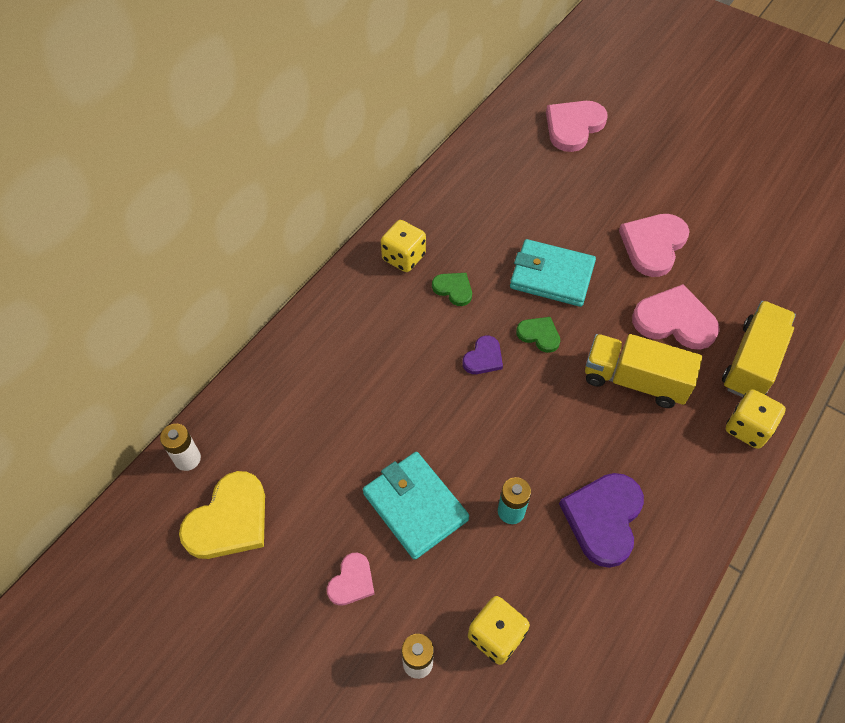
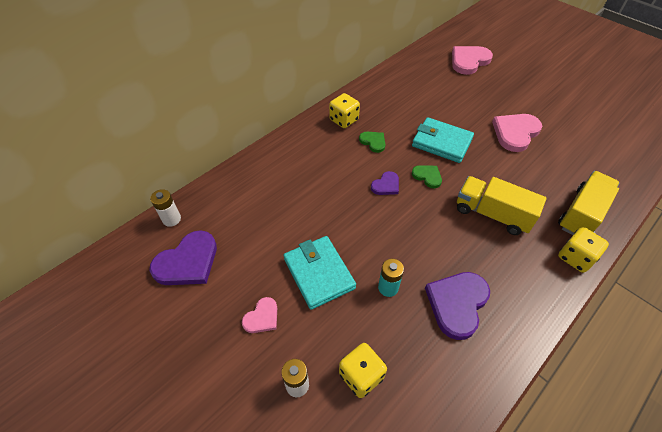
camera: 10 degrees right, 5 degrees down
(229, 520) = (188, 262): yellow heart -> purple heart
(674, 321) = (526, 180): pink heart -> none

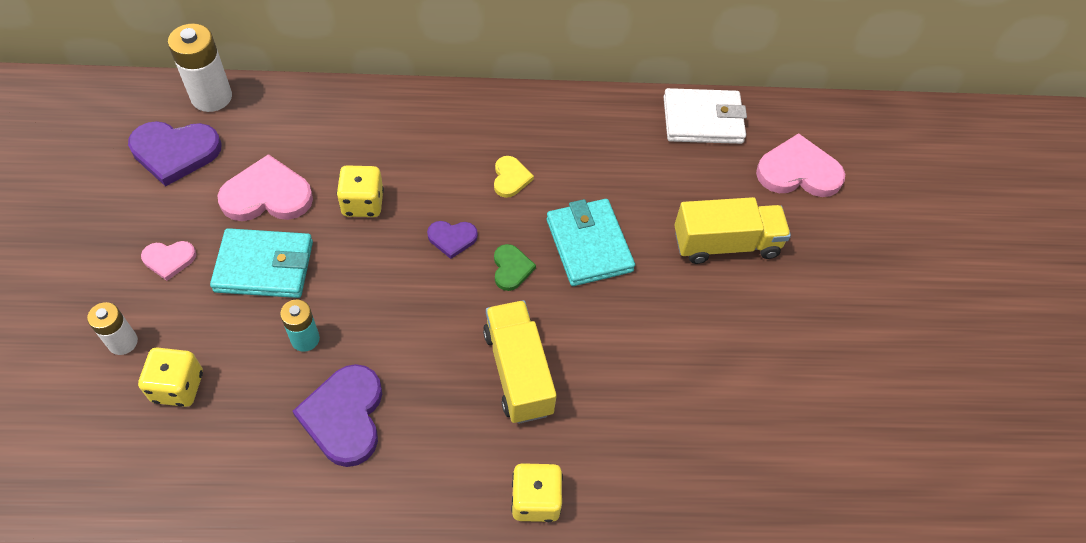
camera: 40 degrees right, 5 degrees up
(171, 219) = (211, 97): white battery -> white battery, size x1.66
(319, 273) = (264, 266): turquoise wallet -> turquoise wallet turned 75 degrees clockwise
(344, 120) = (515, 124): yellow dice -> yellow dice (363, 203)
(373, 142) = (510, 178): green heart -> yellow heart
(411, 67) = (703, 120): none -> white wallet
(457, 304) = (344, 416): purple heart -> purple heart turned 75 degrees counterclockwise
(515, 133) = (702, 312): pink heart -> pink heart (267, 195)
(581, 214) = (623, 469): yellow truck -> yellow truck (726, 244)

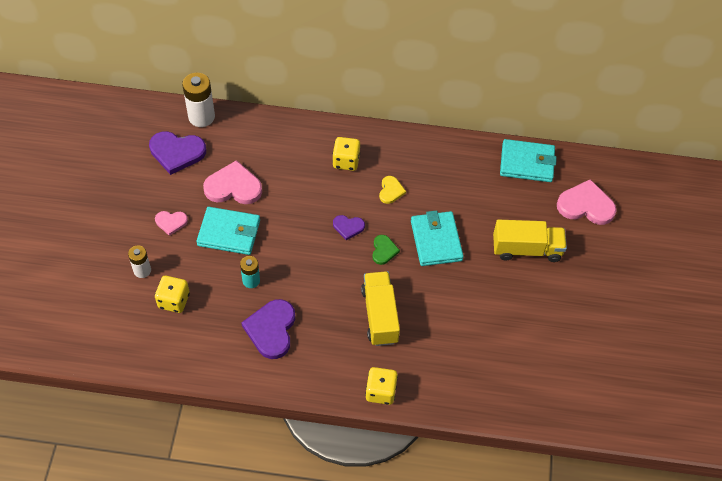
camera: 10 degrees right, 0 degrees up
(363, 203) = (293, 198): yellow dice -> yellow dice (346, 161)
(703, 120) = (527, 163): white wallet -> turquoise wallet

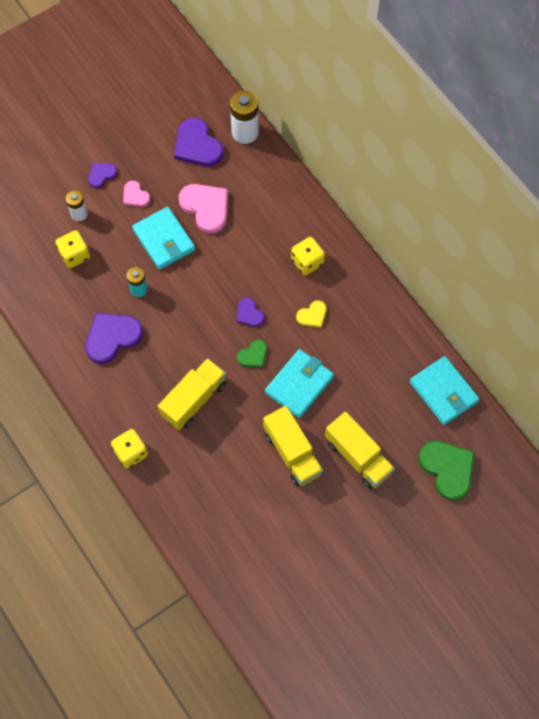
camera: 50 degrees right, 10 degrees up
(127, 230) = (101, 175): none -> purple heart
(485, 286) = (292, 453): none -> yellow truck
(586, 205) = (447, 469): pink heart -> green heart

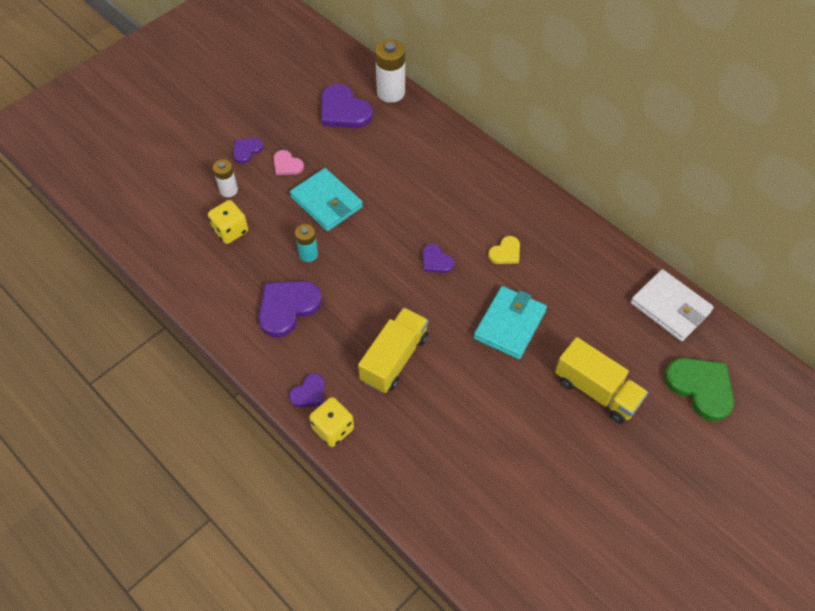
camera: 10 degrees left, 10 degrees down
(117, 418) = (309, 393): none -> purple heart
(206, 208) = (365, 166): pink heart -> none
(253, 355) = (451, 302): green heart -> none
(292, 453) = (521, 398): yellow truck -> none
(307, 262) = (486, 201): yellow dice -> none
(443, 392) = (670, 307): turquoise wallet -> white wallet

